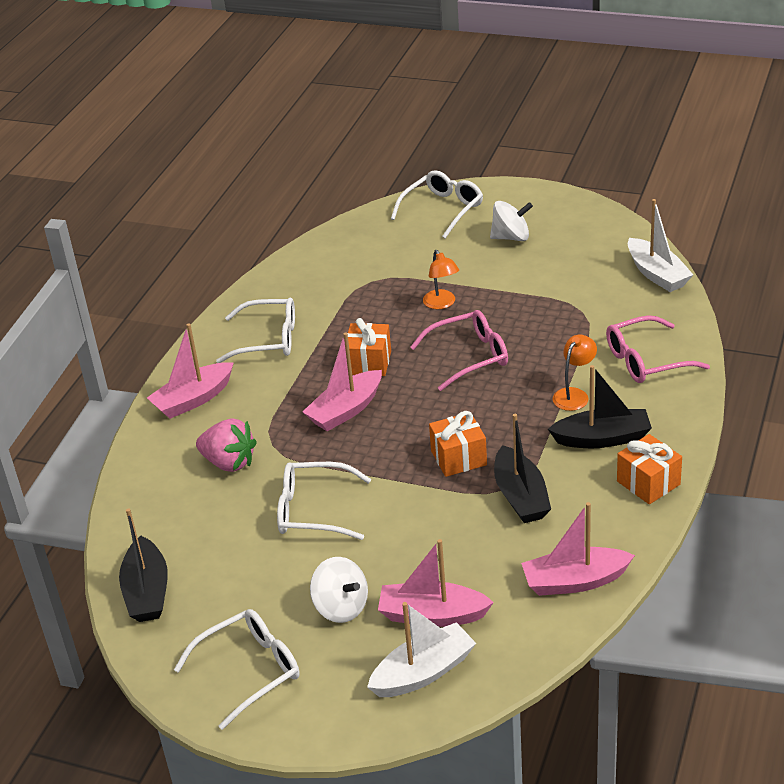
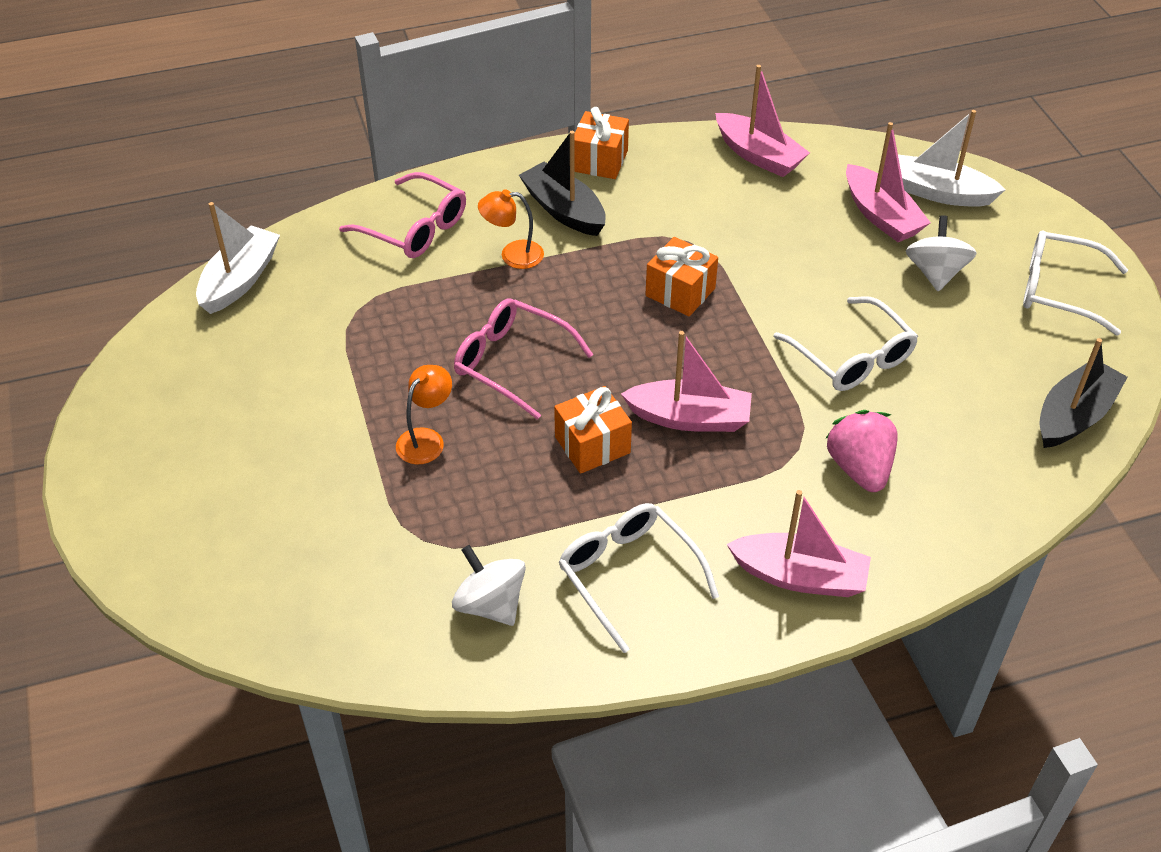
camera: 130 degrees left, 10 degrees up
(442, 210) = (193, 557): white glasses -> none
(511, 237) = (228, 445): white spinning top -> white spinning top (490, 604)
(520, 496) = (692, 228): black boat -> none

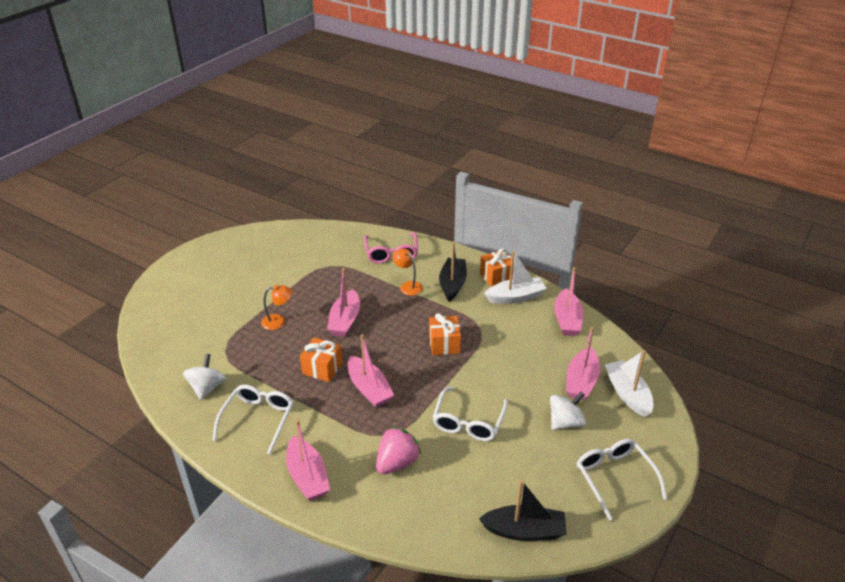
camera: 50 degrees right, 10 degrees down
(240, 280) = (313, 231): white boat -> white boat (515, 297)
(512, 363) = (345, 320): pink glasses -> pink boat

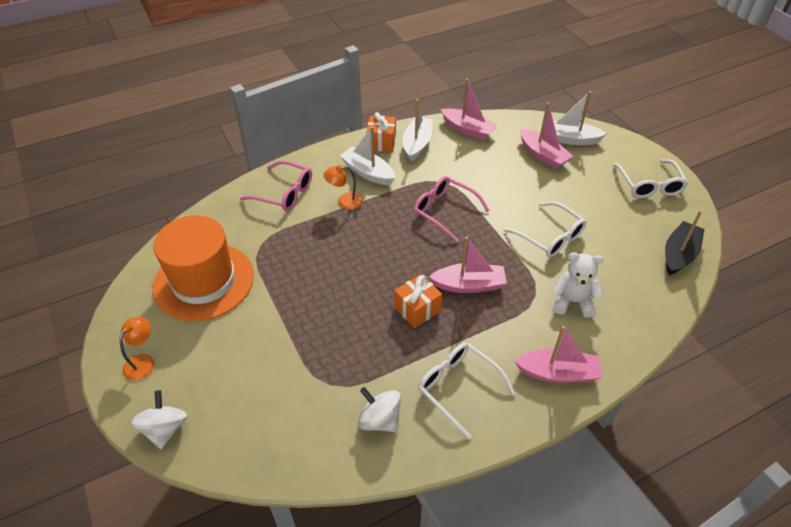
camera: 60 degrees left, 10 degrees up
(278, 257) = (204, 281): none -> orange hat
(278, 322) = (318, 319): orange lamp -> orange lamp (143, 362)
(345, 320) = (359, 266): pink boat -> none
(397, 463) = (572, 301): pink strawberry -> white teddy bear
(444, 344) = (445, 211): orange gift -> pink glasses
(452, 284) = (368, 172): black boat -> white boat
(565, 422) = (581, 183): white spinning top -> white spinning top (165, 429)
(615, 478) = (649, 185): white glasses -> white glasses turned 105 degrees counterclockwise

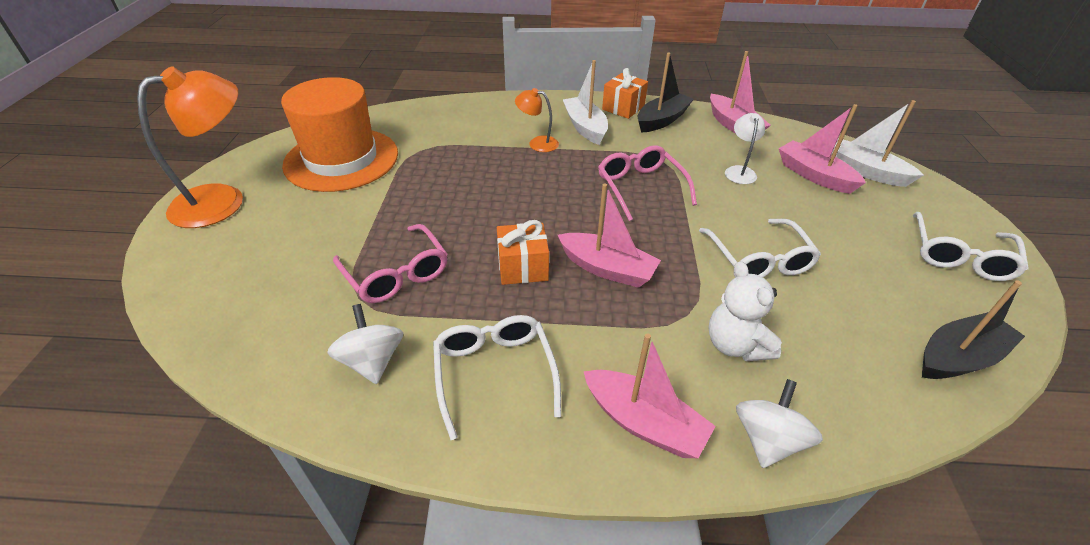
camera: 30 degrees right, 5 degrees down
(143, 362) = (223, 201): orange lamp -> orange lamp, size x2.04
(165, 429) = (175, 264): white spinning top -> white spinning top (767, 440)
(284, 193) = (485, 117): pink glasses -> pink glasses (396, 273)
(417, 144) = (662, 120): white boat -> black boat
(497, 170) = (739, 171): none -> white lamp
(543, 155) = (814, 175): pink boat -> pink boat turned 150 degrees clockwise
(572, 301) = (735, 345): white teddy bear -> white teddy bear turned 150 degrees counterclockwise

